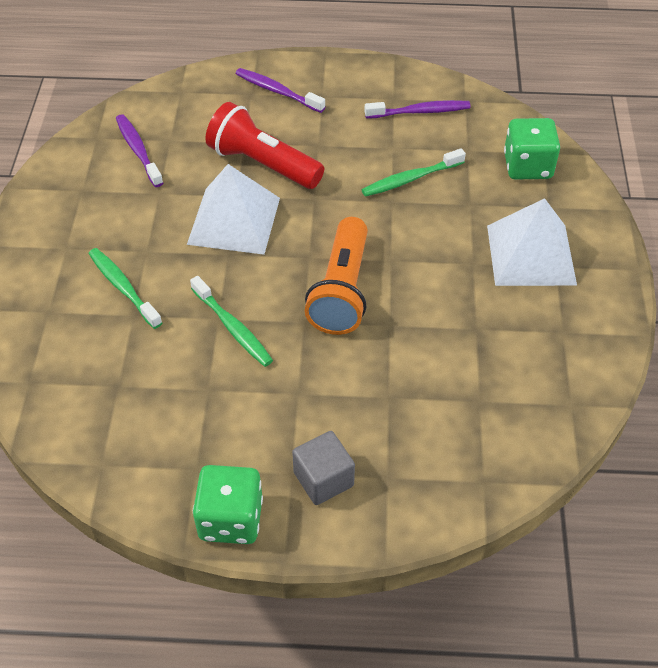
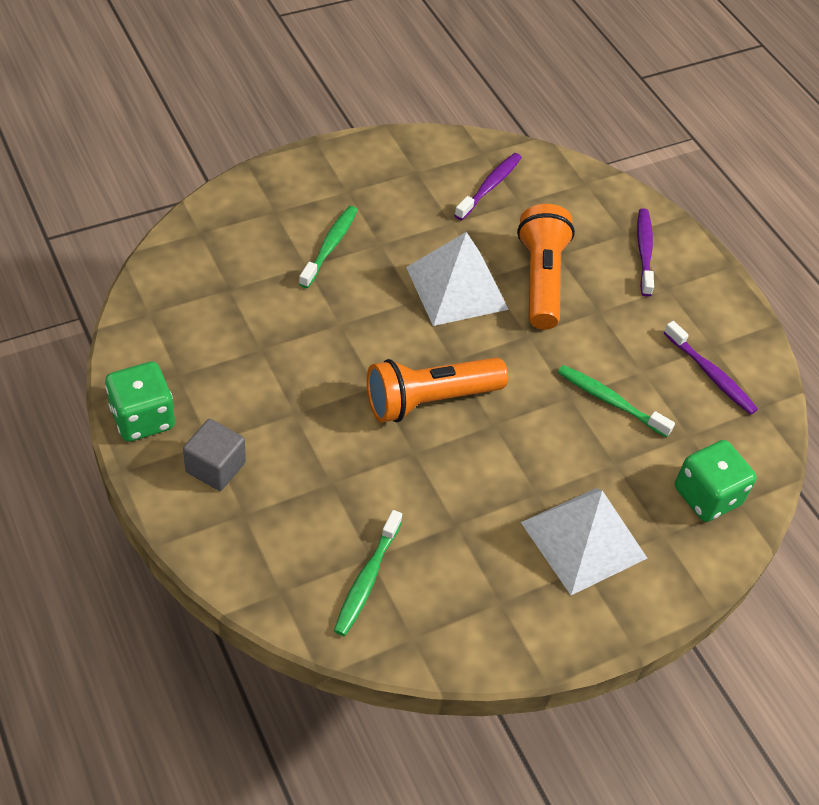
camera: 55 degrees right, 0 degrees up
(232, 327) = (335, 338): green toothbrush -> green toothbrush (367, 579)
(263, 164) = (541, 280): red flashlight -> orange flashlight

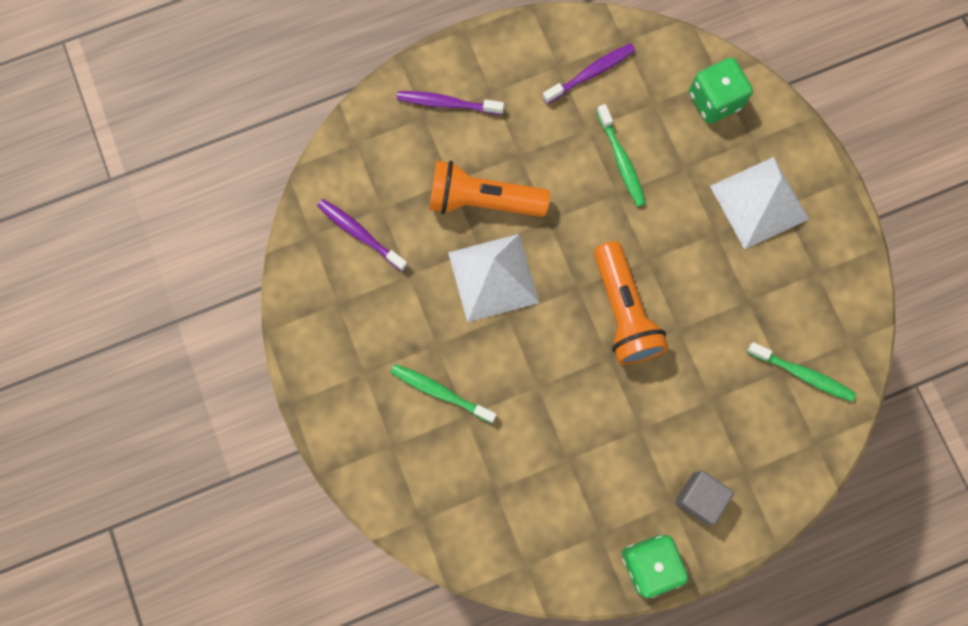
camera: 80 degrees left, 25 degrees up
(610, 401) = (621, 160): green toothbrush -> green toothbrush turned 60 degrees counterclockwise

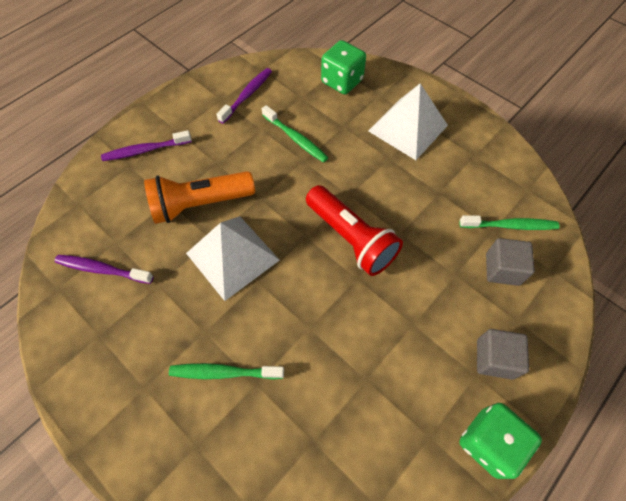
camera: 25 degrees left, 15 degrees down
(623, 311) = (351, 238): orange flashlight -> red flashlight
(763, 416) = (502, 269): none -> grey cube

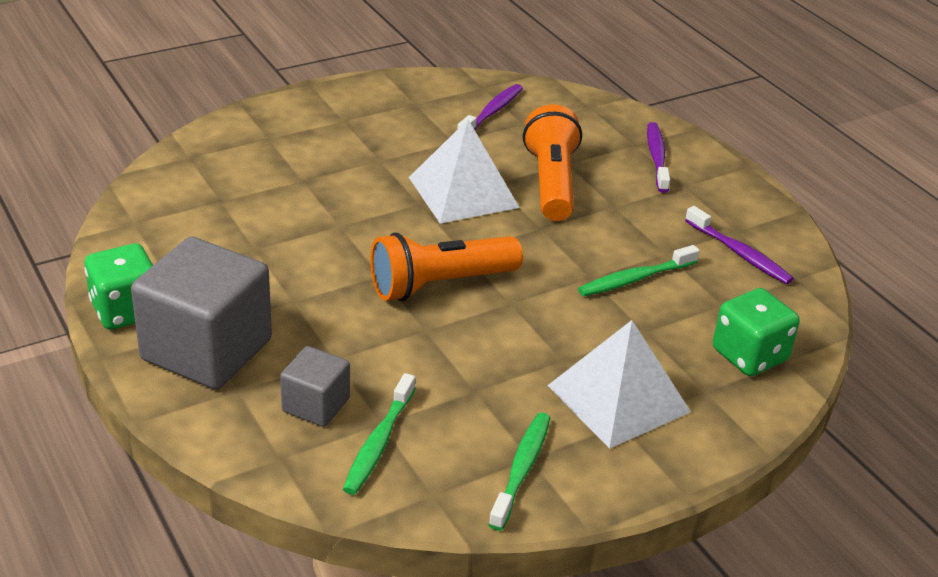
camera: 105 degrees right, 25 degrees down
(224, 372) = (327, 163): green toothbrush -> green toothbrush (521, 469)
(351, 238) = (440, 284): red flashlight -> orange flashlight
(494, 359) = (207, 349): grey cube -> grey cube, size x1.97

